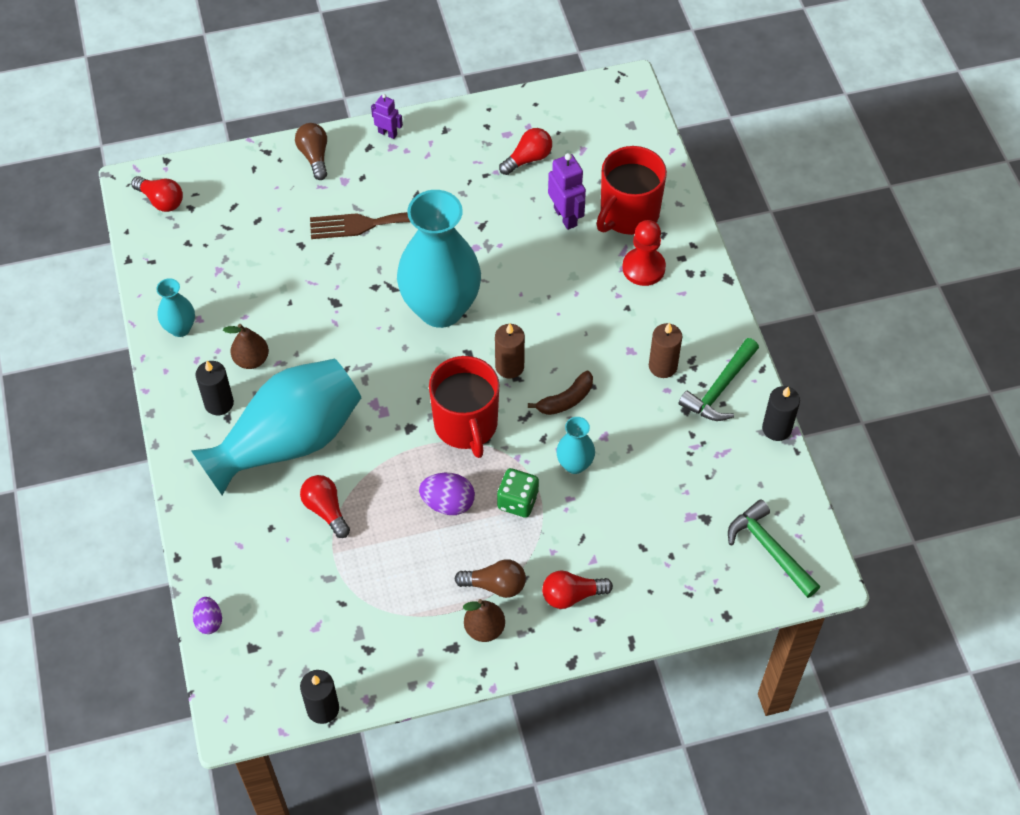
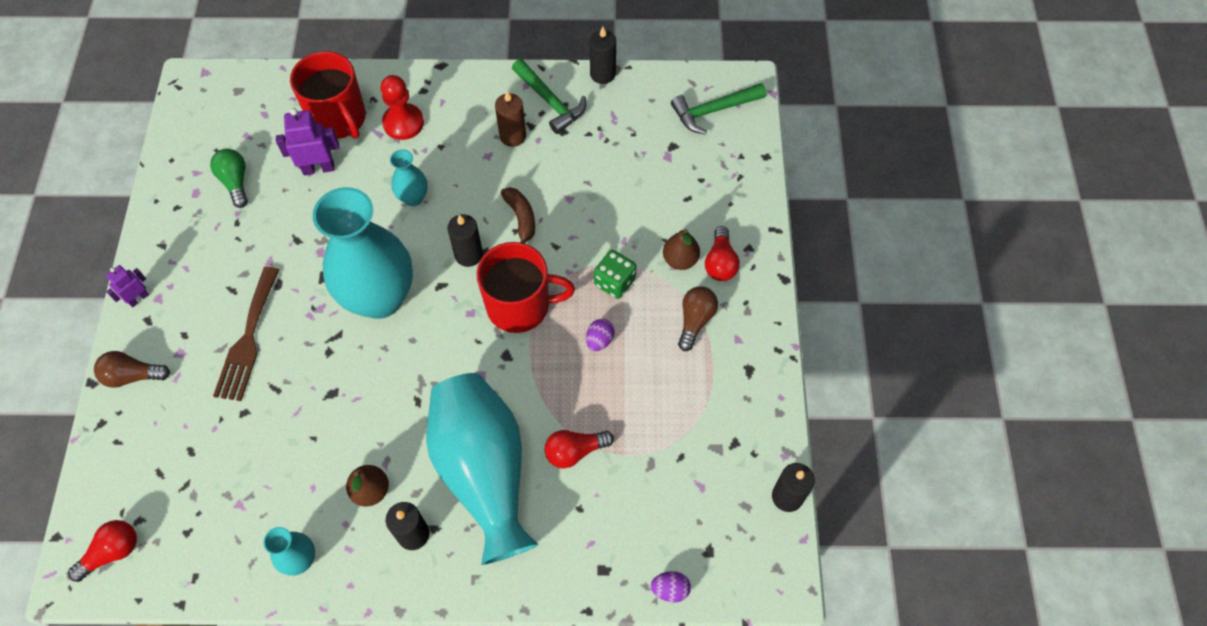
camera: 75 degrees left, 5 degrees up
(448, 503) = (599, 340): purple egg -> purple egg, size x0.66
(484, 629) = (736, 339): brown pear -> brown pear (680, 260)
(509, 366) = (469, 255): brown candle -> black candle
(528, 159) = (235, 182): red light bulb -> green light bulb
(574, 464) = (590, 228): turquoise vase -> turquoise vase (413, 198)

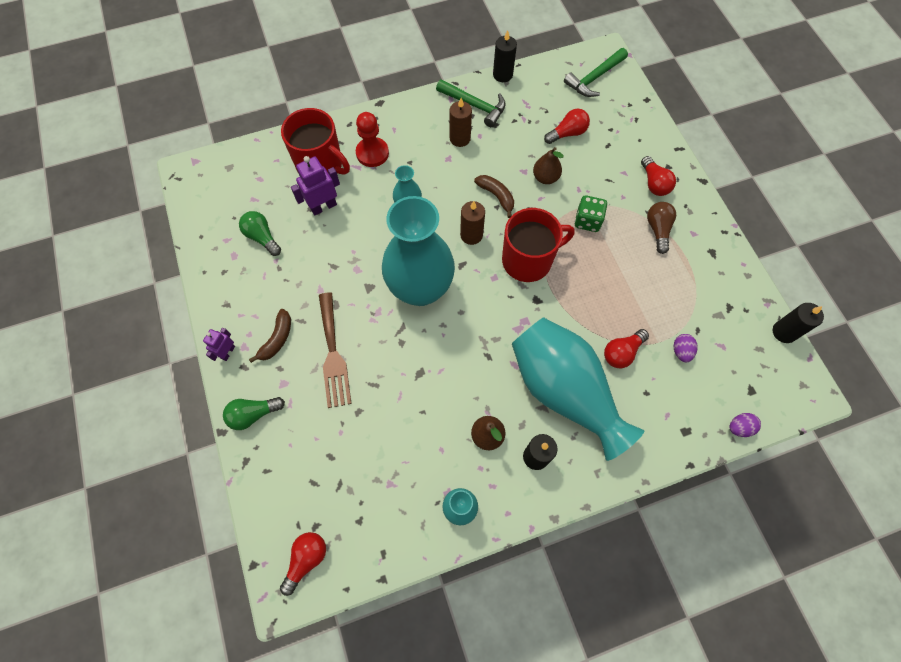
camera: 20 degrees left, 5 degrees up
(133, 376) = (253, 414): brown light bulb -> green light bulb
(196, 302) = (277, 339): none -> brown banana
(469, 255) = (471, 235): black candle -> brown candle
(599, 340) = (598, 266): purple egg -> purple egg (681, 351)
(645, 169) = (567, 133): none -> red light bulb
(680, 260) = (625, 190): brown pear -> brown pear (545, 177)

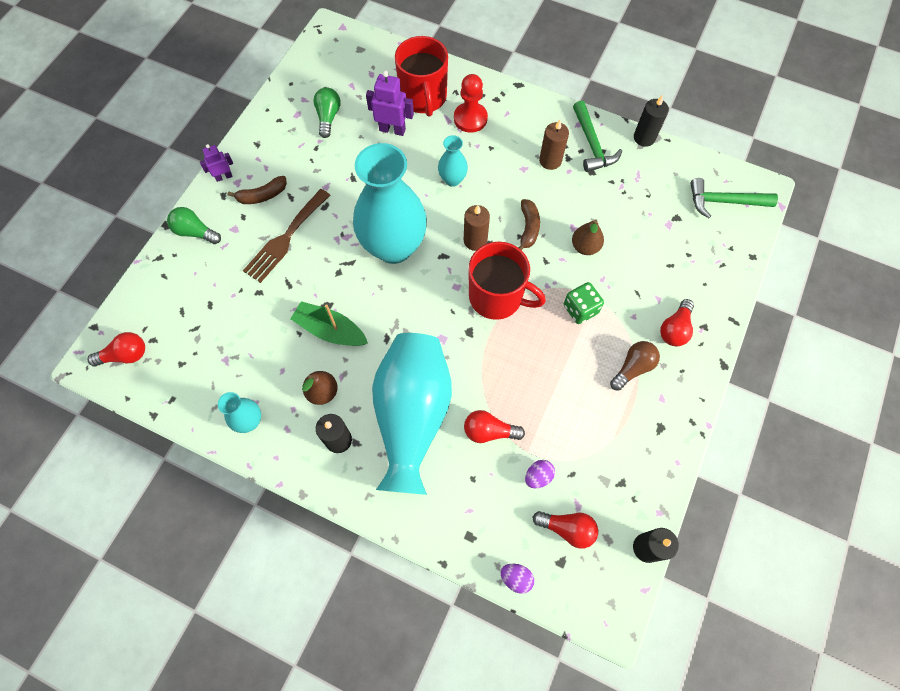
camera: 45 degrees right, 0 degrees up
(443, 388) = (330, 330): none -> green boat
(567, 133) = (645, 227): red light bulb -> red light bulb (567, 528)

